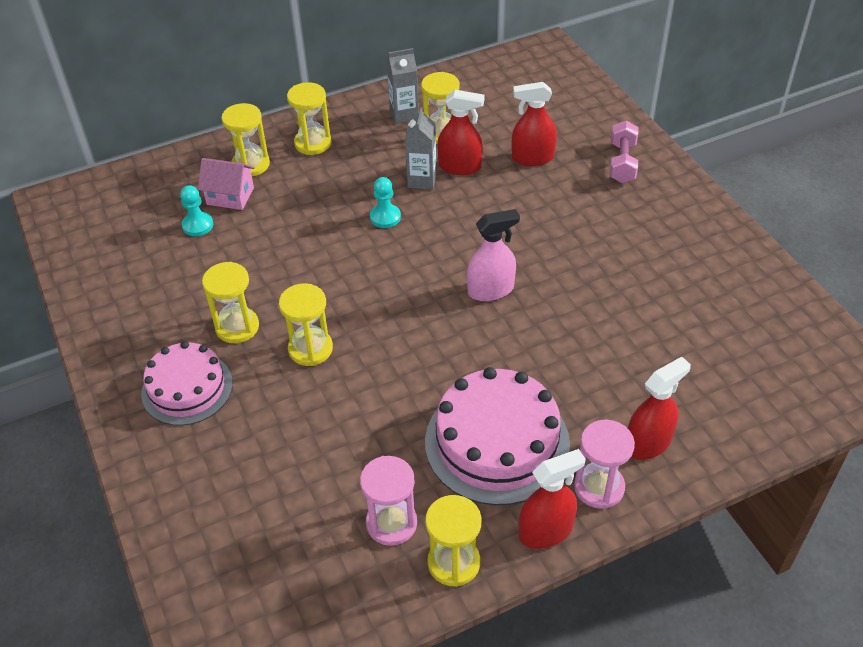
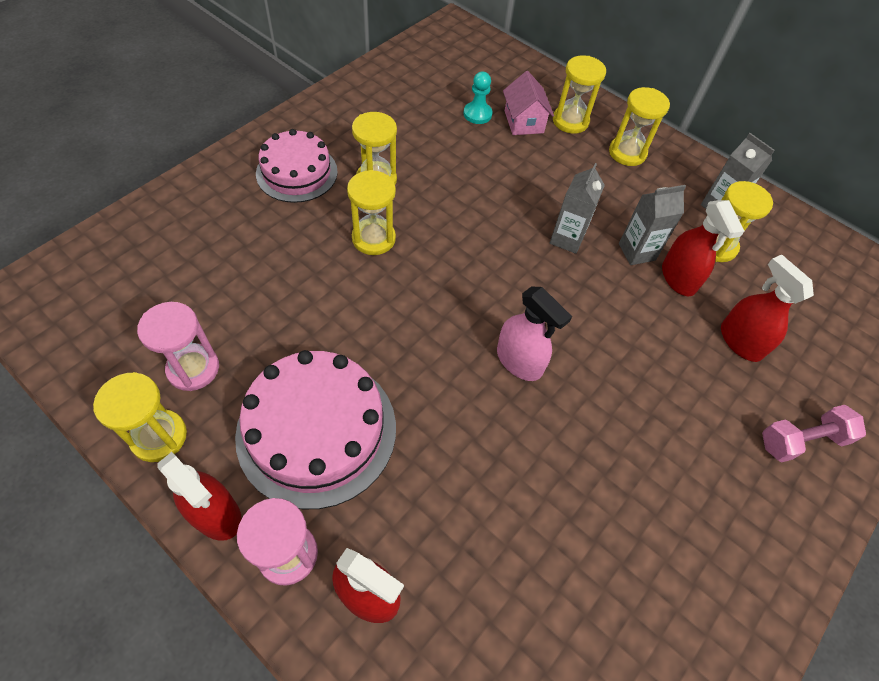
camera: 60 degrees right, 10 degrees up
(385, 217) = (567, 239): turquoise pawn -> grey carton

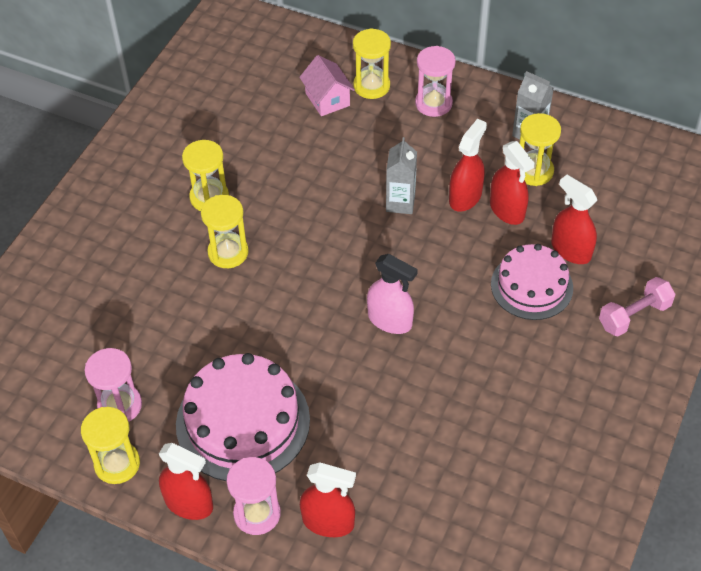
camera: 10 degrees left, 5 degrees down
(297, 172) = (133, 211): pink cake -> pink cake (531, 286)
(477, 114) = (281, 104): turquoise pawn -> none
(627, 153) = (433, 103): yellow hourglass -> pink hourglass
(637, 252) = (465, 197): grey carton -> red spray bottle

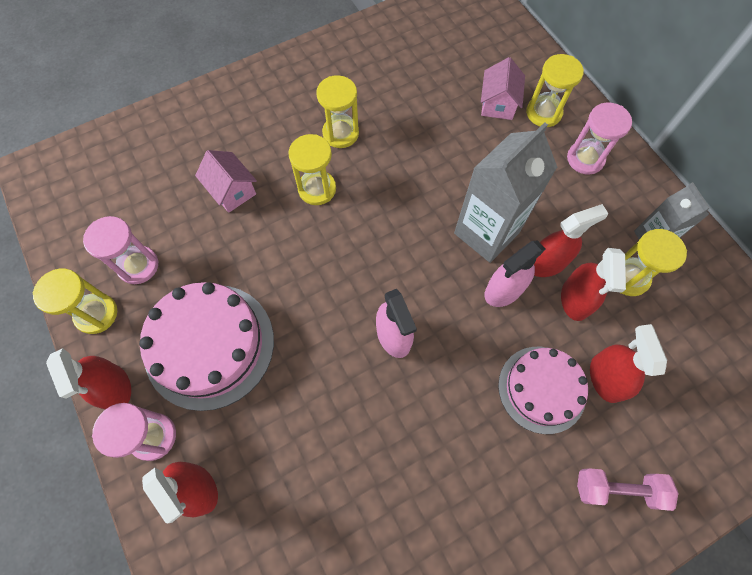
camera: 35 degrees right, 15 degrees up
(151, 298) = (232, 191): none -> pink house
(400, 203) = (486, 233): grey carton -> grey carton, size x1.78
(448, 236) = (504, 290): none -> pink spray bottle

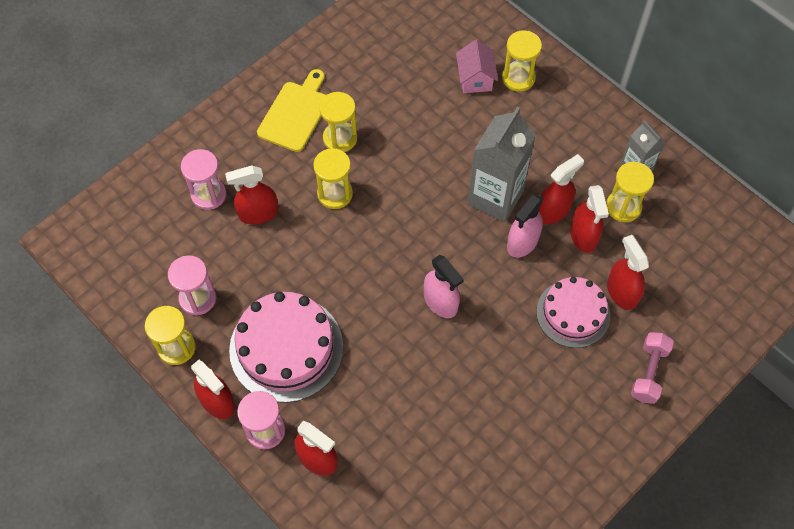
camera: 15 degrees left, 5 degrees down
(232, 191) = (258, 213): pink house -> red spray bottle
(304, 99) = (295, 114): none -> yellow cutting board
(585, 159) = (564, 112): pink hourglass -> pink hourglass (208, 194)
(617, 489) = (649, 372): pink dumbbell -> pink dumbbell turned 60 degrees counterclockwise

